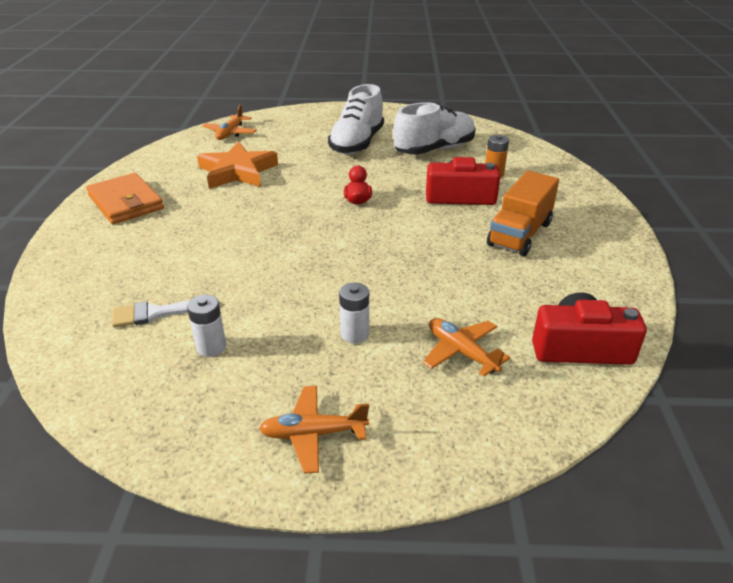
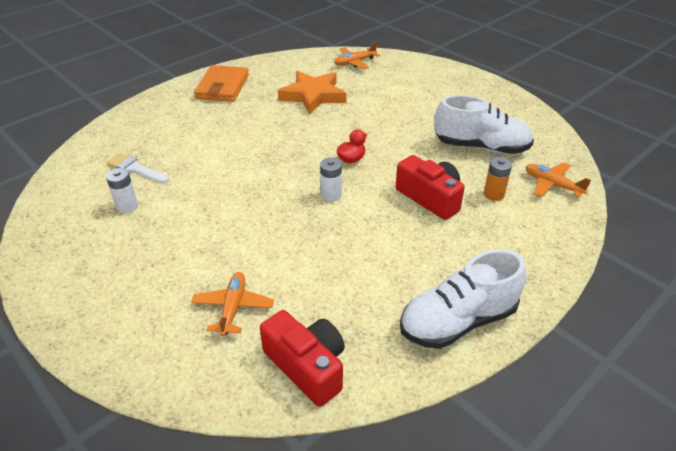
camera: 45 degrees right, 5 degrees up
(313, 434) = (91, 291): orange plane -> orange plane (552, 185)
(354, 334) = (199, 250): white battery -> white battery (331, 195)
(357, 143) = (428, 112): white shoe -> white shoe (458, 321)
(519, 234) = (421, 256): orange truck -> none

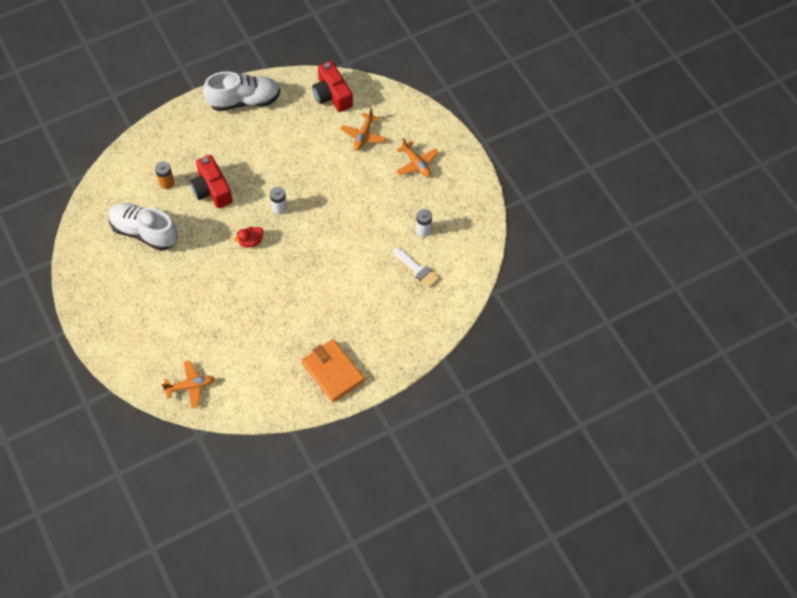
camera: 165 degrees left, 20 degrees up
(222, 87) = (333, 372): orange wallet -> orange wallet turned 60 degrees counterclockwise
(313, 96) = (252, 336): orange star -> none
(552, 185) = (120, 182): orange plane -> orange plane (416, 164)

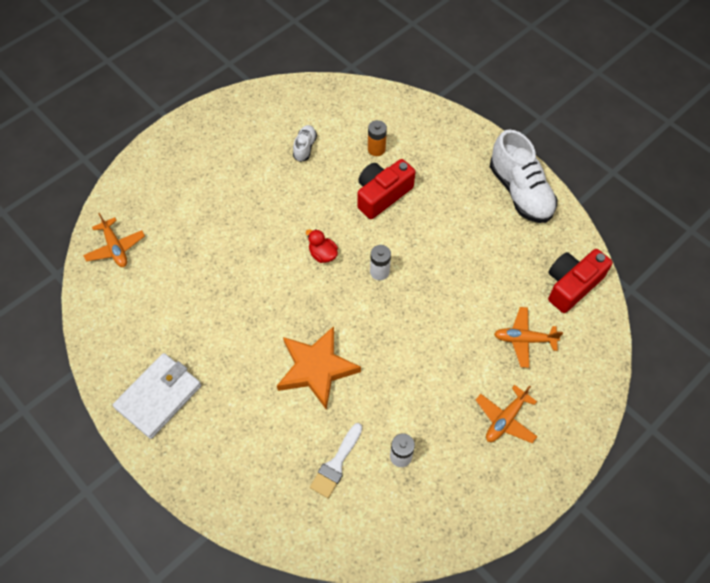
camera: 75 degrees right, 0 degrees up
(144, 232) = (305, 147): white shoe -> white shoe, size x0.48
(333, 372) = (159, 396): orange wallet -> white wallet
(344, 266) = (316, 368): none -> orange star

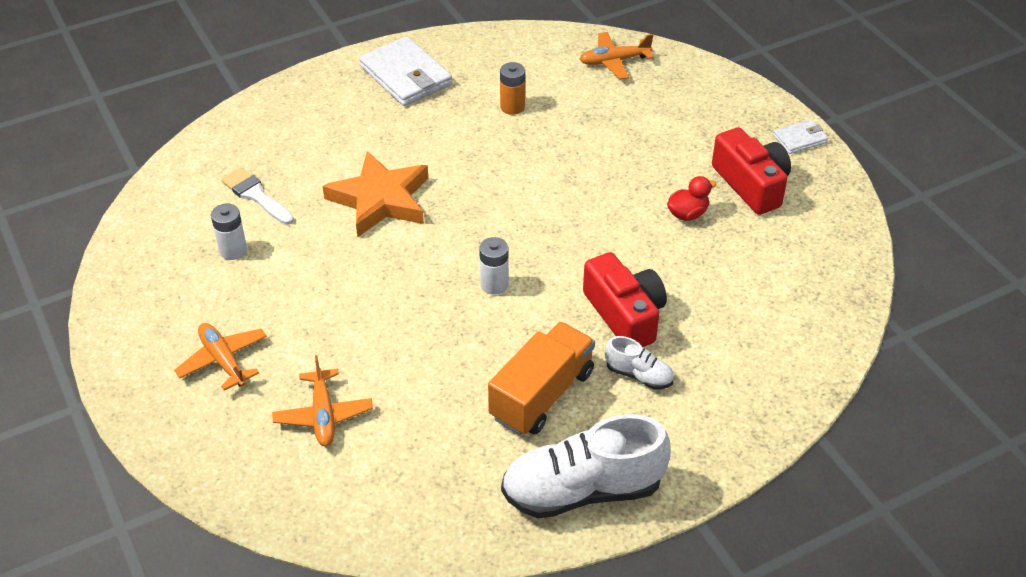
camera: 105 degrees right, 15 degrees down
(188, 125) = (800, 139): none -> white wallet
(305, 147) = (735, 247): white shoe -> white shoe (639, 375)
(322, 254) = (542, 233): red duck -> red duck (687, 214)
(376, 149) = (714, 326): orange battery -> orange battery (512, 107)
(461, 225) = (542, 395): none -> orange truck
(524, 339) = (323, 415): orange plane -> orange plane turned 150 degrees clockwise
(571, 285) = (384, 504): red camera -> red camera (751, 184)

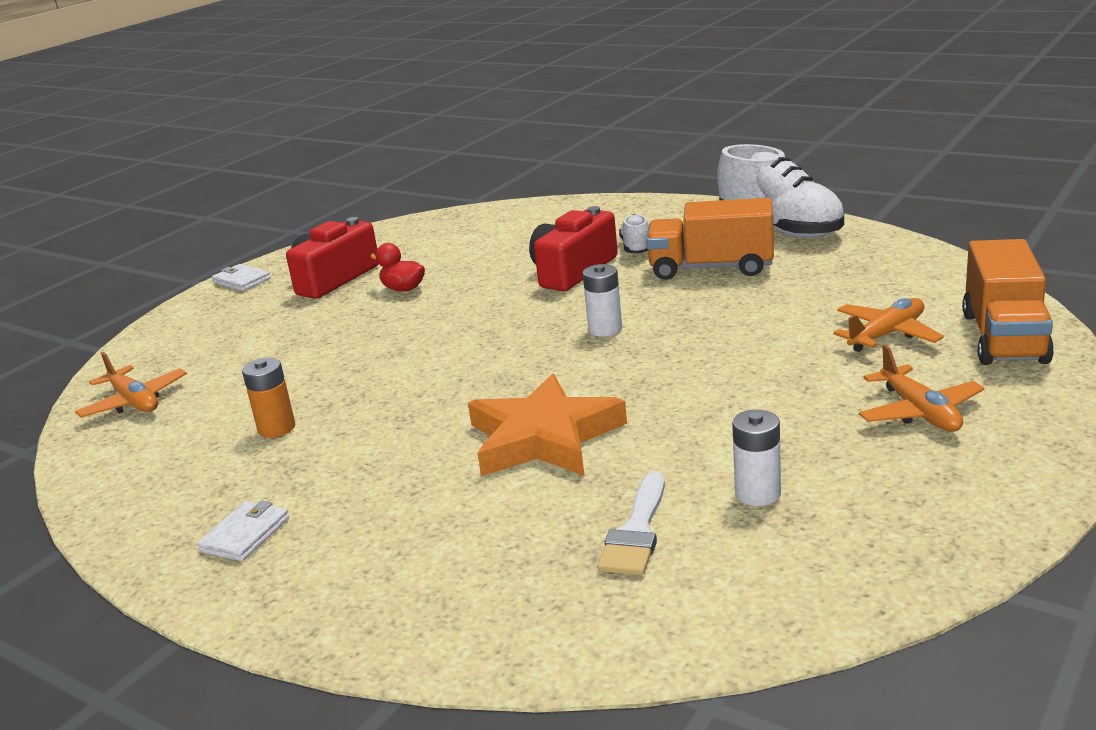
camera: 115 degrees left, 20 degrees down
(223, 360) = (919, 412): orange plane -> orange plane turned 45 degrees counterclockwise
(249, 470) = (1004, 337): none -> orange truck
(406, 76) = (245, 535): white wallet -> white wallet, size x0.52

